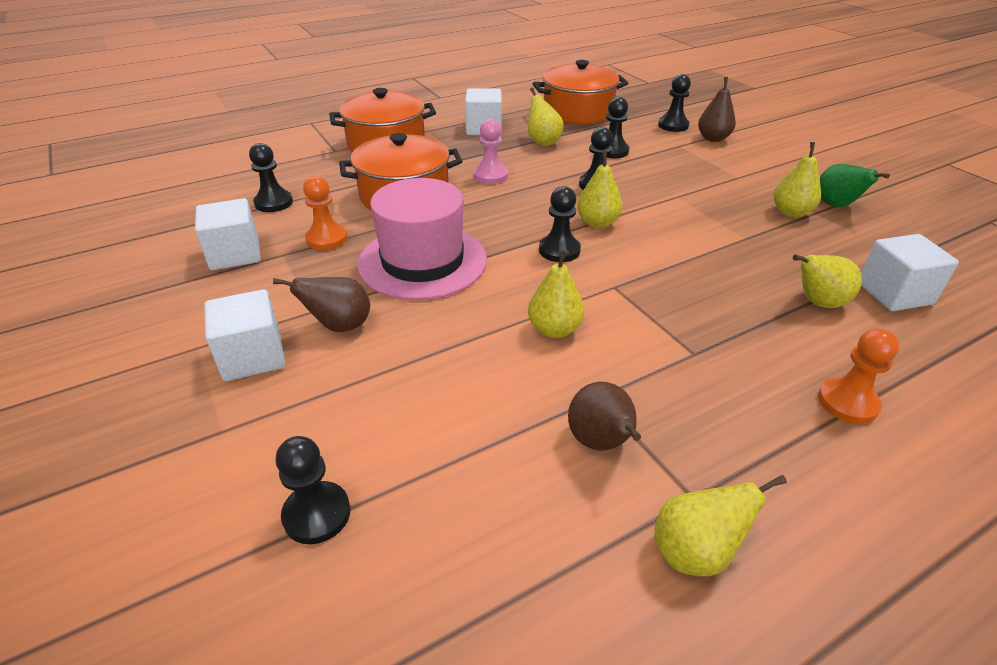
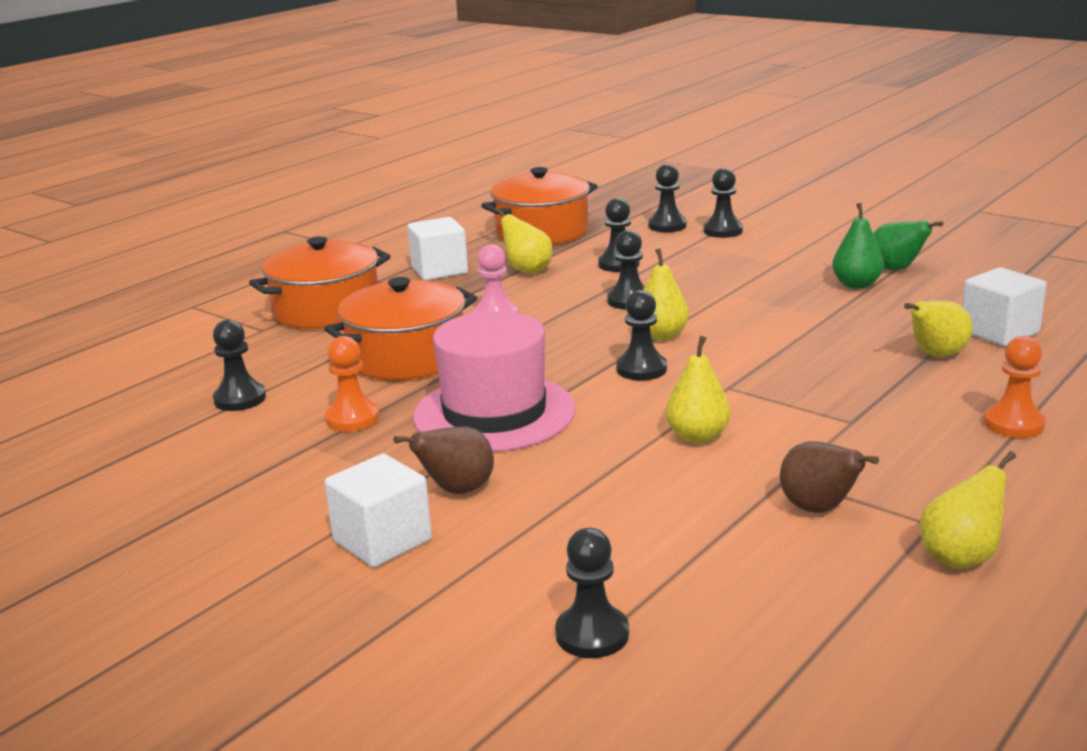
camera: 20 degrees left, 15 degrees down
(235, 254) = (248, 459): white cube -> none
(713, 138) = (723, 231): brown pear -> black pawn
(791, 212) = (856, 285): yellow pear -> green pear

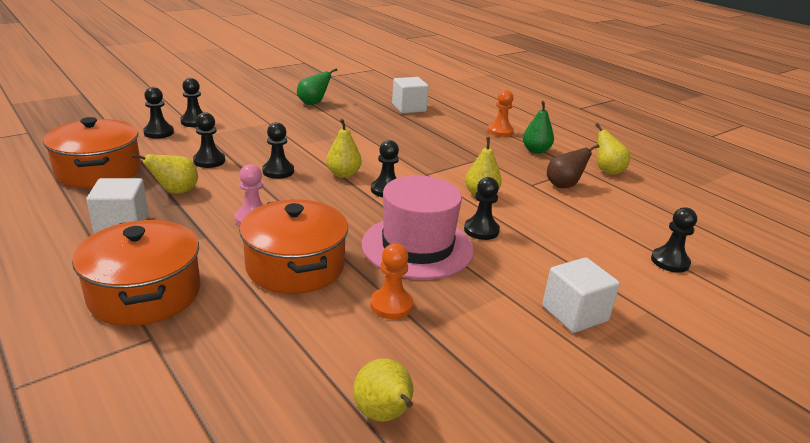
camera: 80 degrees left, 5 degrees up
(240, 399) = (313, 363): black pawn -> black pawn (481, 230)
(457, 490) = (518, 277): brown pear -> none
(856, 285) = (323, 115): green pear -> green pear (535, 151)
(936, 355) = (424, 124): yellow pear -> yellow pear (384, 415)

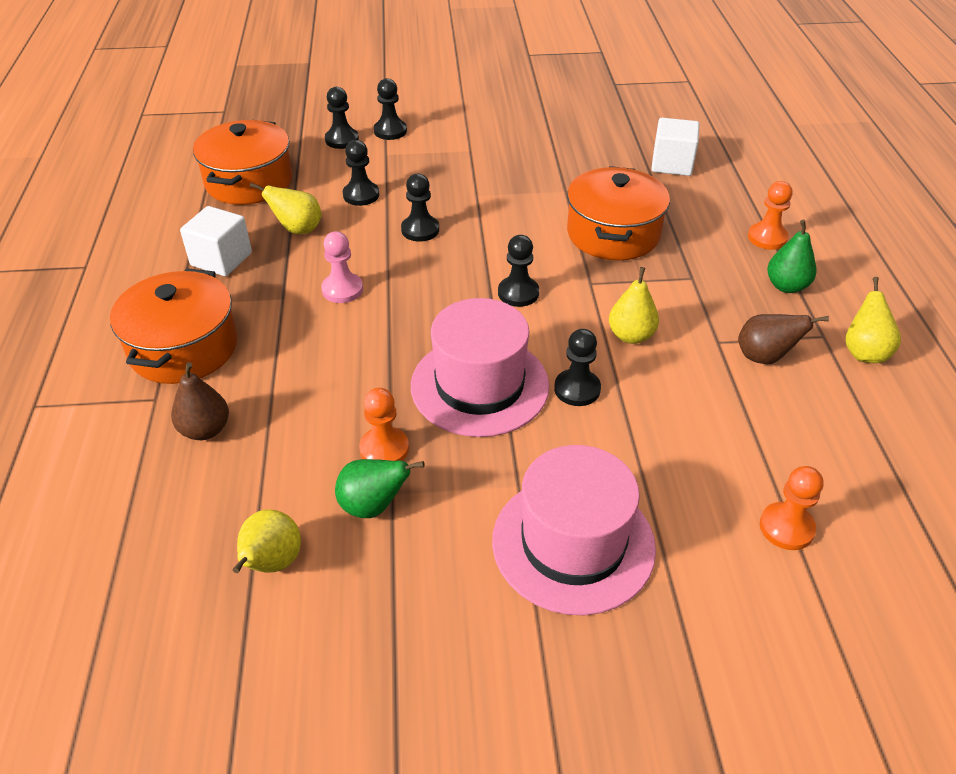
camera: 35 degrees right, 15 degrees up
(225, 344) = (205, 430): none -> brown pear
(295, 266) = (333, 365): orange pot -> orange pot (613, 234)
(313, 103) = (550, 129): green pear -> green pear (373, 506)
(343, 174) = (488, 255): yellow pear -> none
(574, 313) = (573, 543): white cube -> pink hat
(670, 261) = (786, 528): black pawn -> orange pawn

